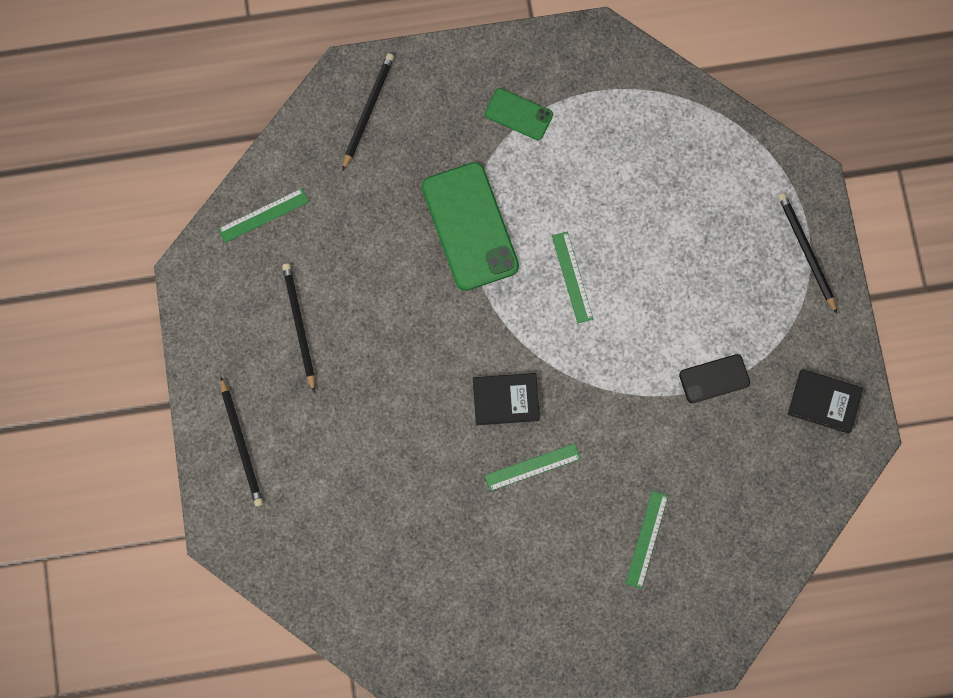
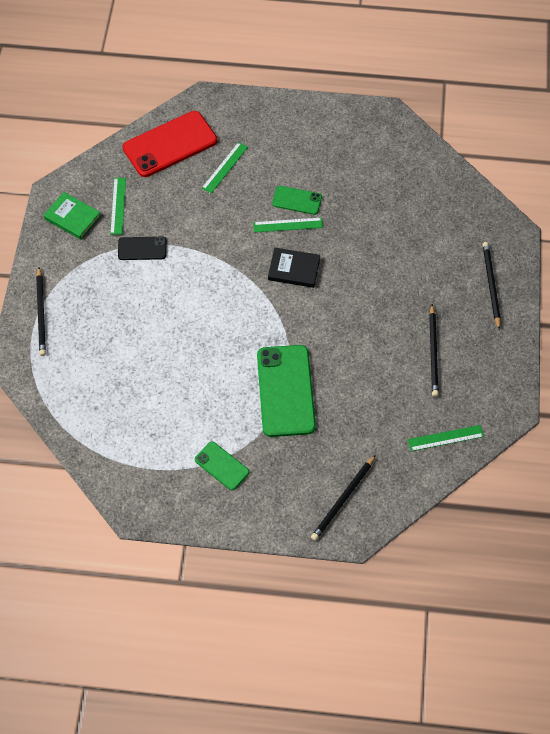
camera: 165 degrees left, 15 degrees down
(531, 510) = (297, 200): none -> green phone
(572, 277) = (219, 337): green ruler -> green ruler (118, 206)
(736, 558) = (170, 144): none -> red phone
(824, 402) = (72, 217): black book -> green book

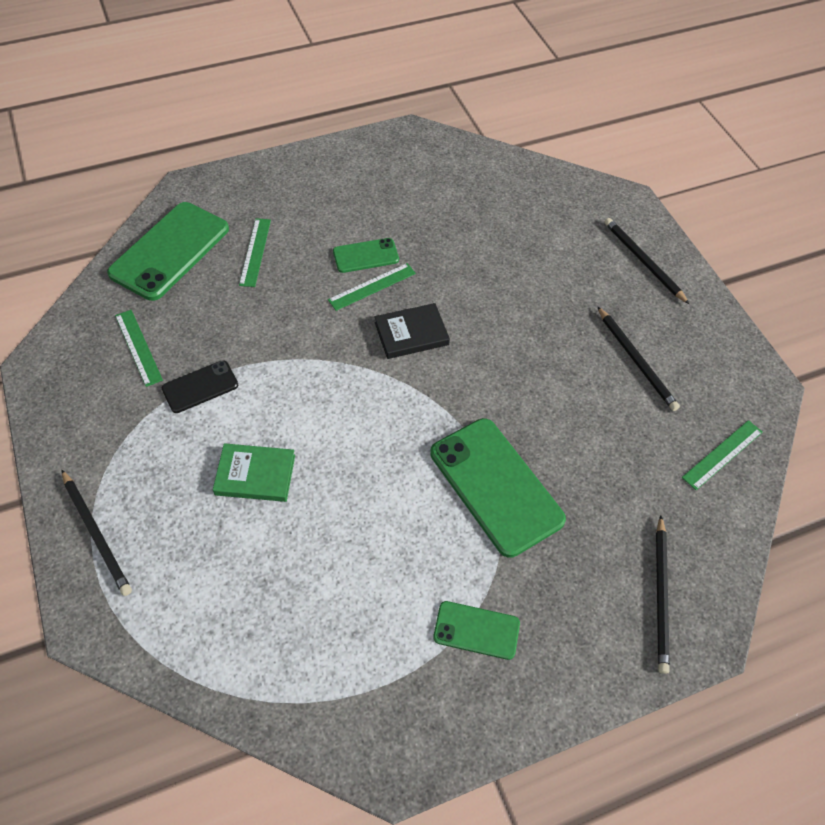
camera: 30 degrees left, 5 degrees down
(72, 217) = (81, 386): green book -> green book (255, 475)
(170, 144) = (170, 251): red phone -> green phone

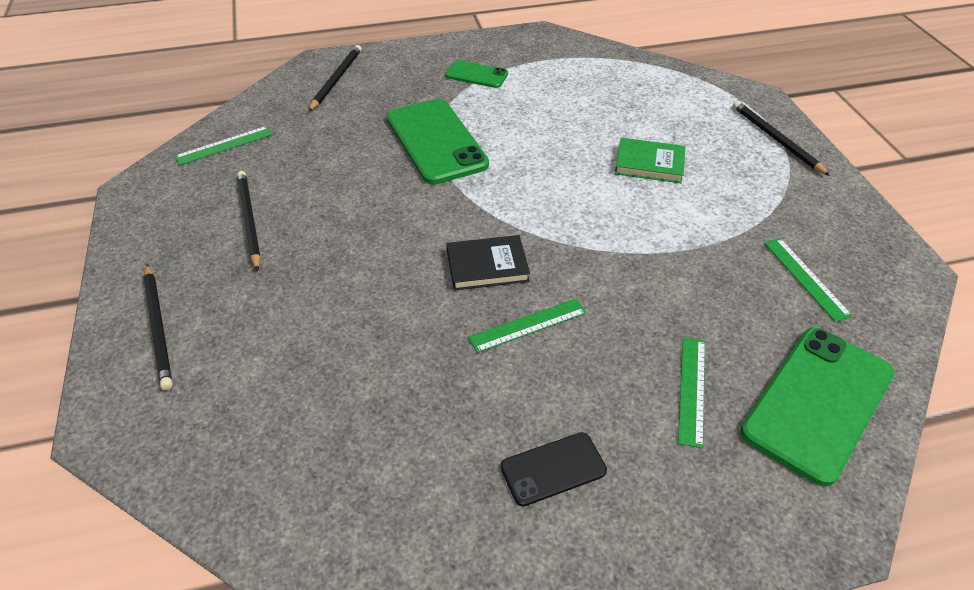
camera: 170 degrees left, 10 degrees down
(200, 387) = (721, 234): black phone -> black phone (553, 469)
(366, 256) = (533, 369): green phone -> none

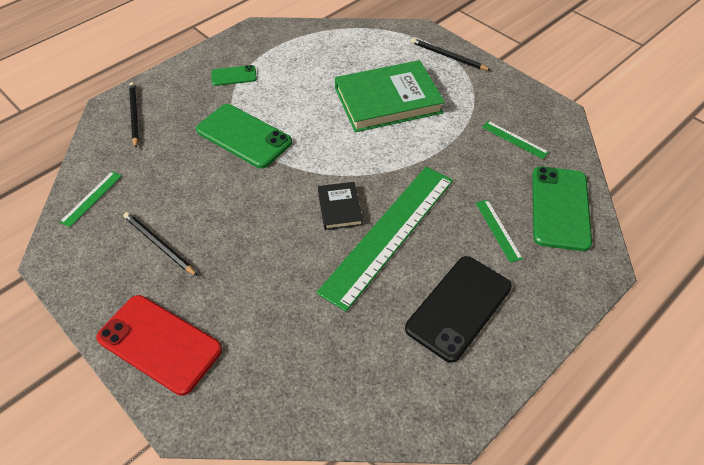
camera: 30 degrees left, 5 degrees up
(158, 327) = (159, 343): black pencil -> red phone
(487, 266) = (340, 208): black book -> black book turned 60 degrees counterclockwise
(528, 325) = (389, 233): green ruler -> green ruler, size x2.48
(553, 469) = (458, 307): black phone -> black phone, size x1.91
(649, 164) = (388, 100): green book -> green book, size x2.08

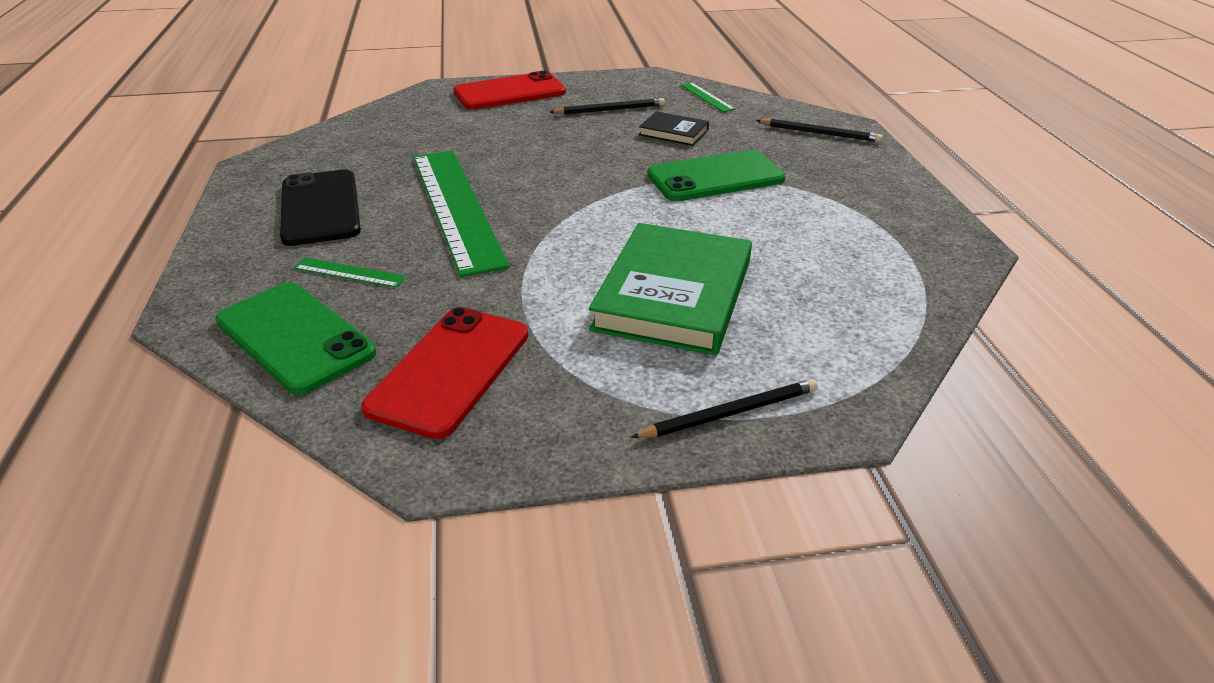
camera: 125 degrees right, 15 degrees down
(234, 76) = (850, 201): green phone -> none
(340, 208) = (531, 194): black book -> black book (673, 132)
(514, 139) = (450, 370): green ruler -> red phone

